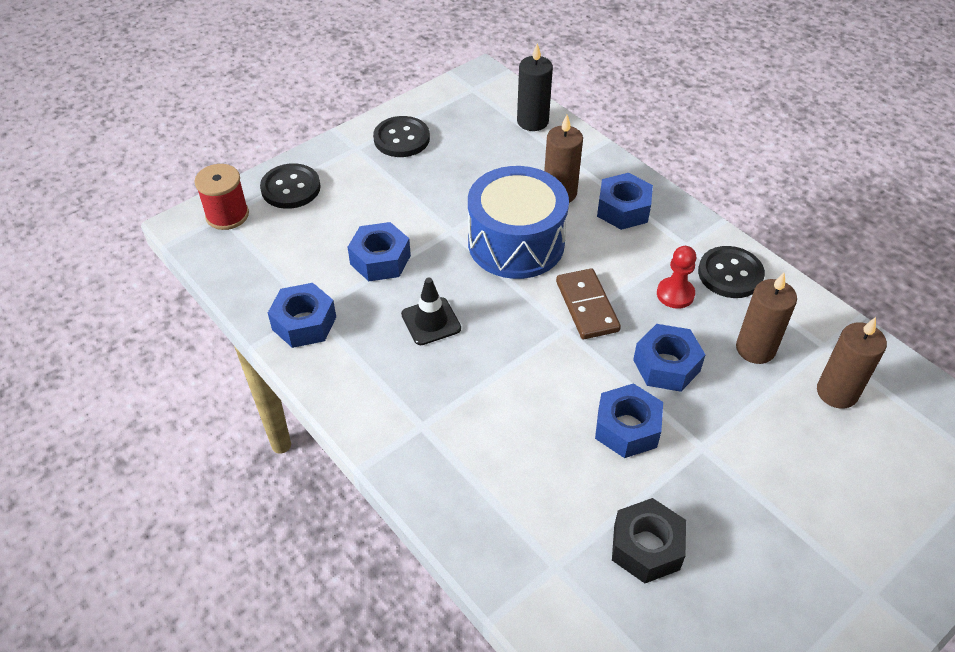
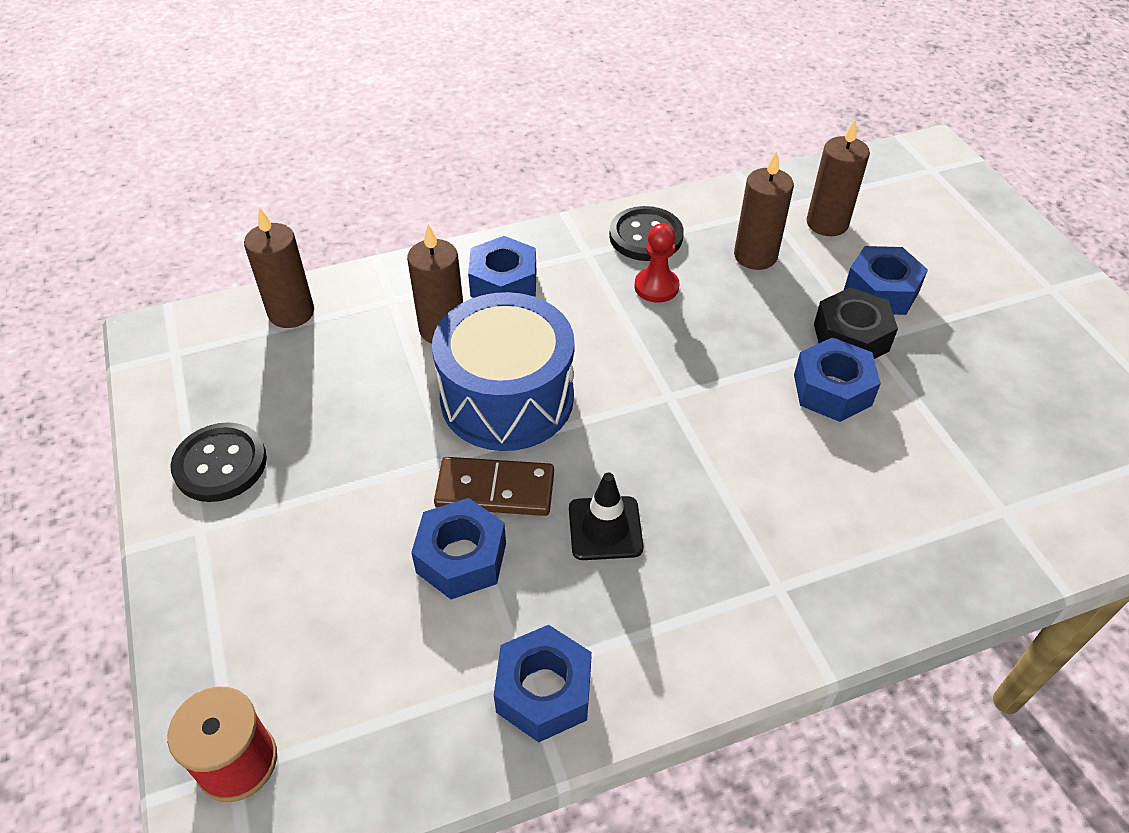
camera: 70 degrees left, 0 degrees up
(291, 188) = (232, 644): black button -> none
(532, 121) = (291, 312): black candle -> brown candle
(587, 306) = (643, 365): brown domino -> brown domino (495, 490)
(646, 547) = (988, 426): black nut -> black nut (851, 337)
(666, 365) = (755, 329): blue nut -> blue nut (881, 291)

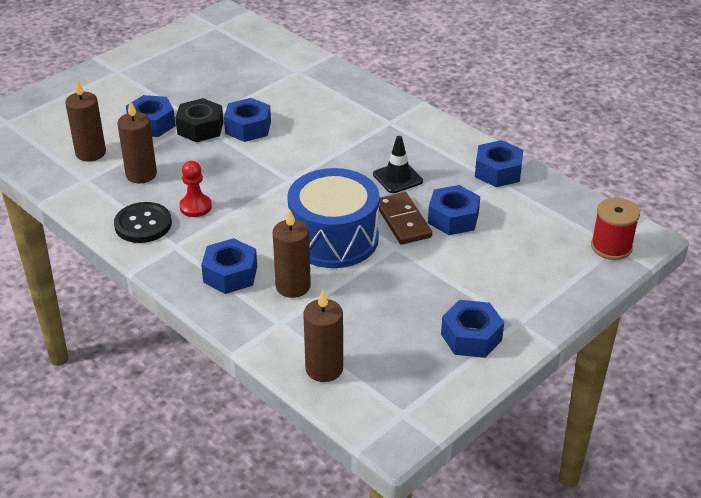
camera: 115 degrees left, 10 degrees down
(220, 464) = (471, 337): black button -> blue nut

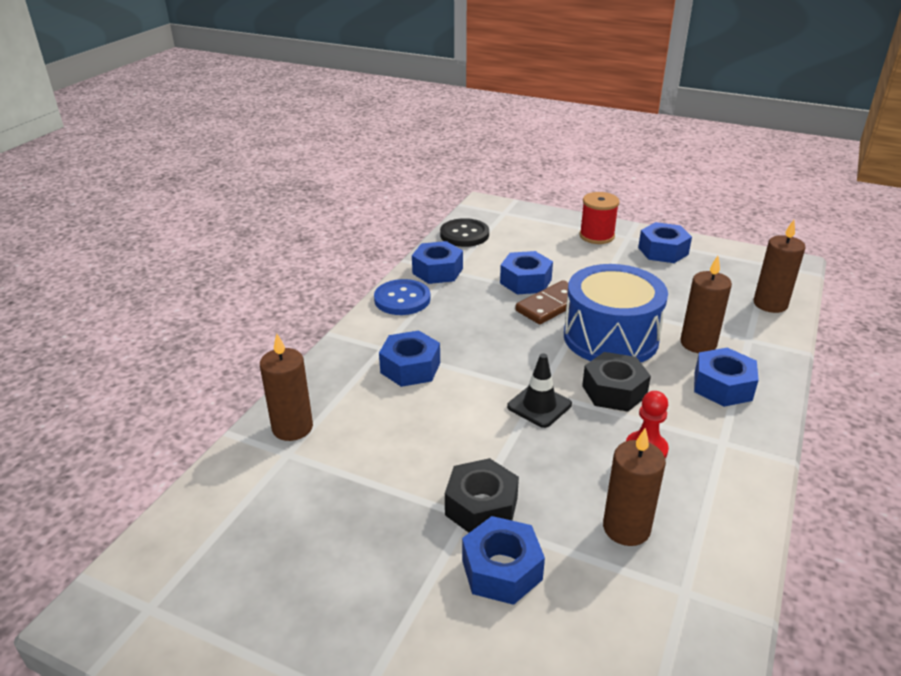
camera: 110 degrees left, 5 degrees down
(90, 153) = (622, 616): brown candle -> brown candle (292, 427)
(143, 224) = (715, 483): black button -> black button (464, 234)
(248, 127) = (454, 458): blue nut -> blue nut (410, 367)
(264, 215) = (614, 391): none -> black nut
(397, 178) = (485, 321): black traffic cone -> black traffic cone (539, 405)
(456, 143) = (402, 299): none -> blue button
(611, 247) = (506, 213): red spool -> red spool (597, 236)

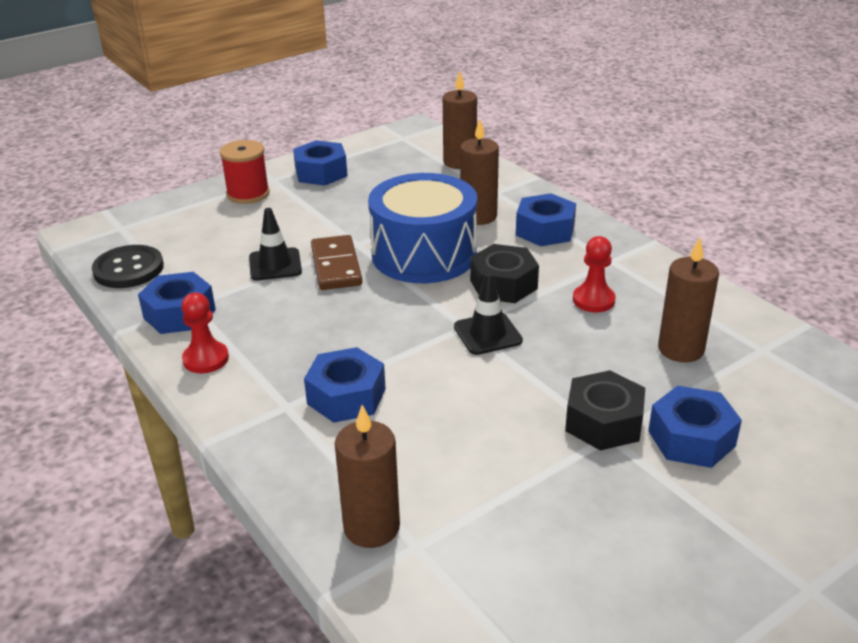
camera: 60 degrees left, 0 degrees up
(402, 299) = (206, 359): blue button -> red pawn
(525, 281) = (275, 265): blue nut -> black traffic cone

